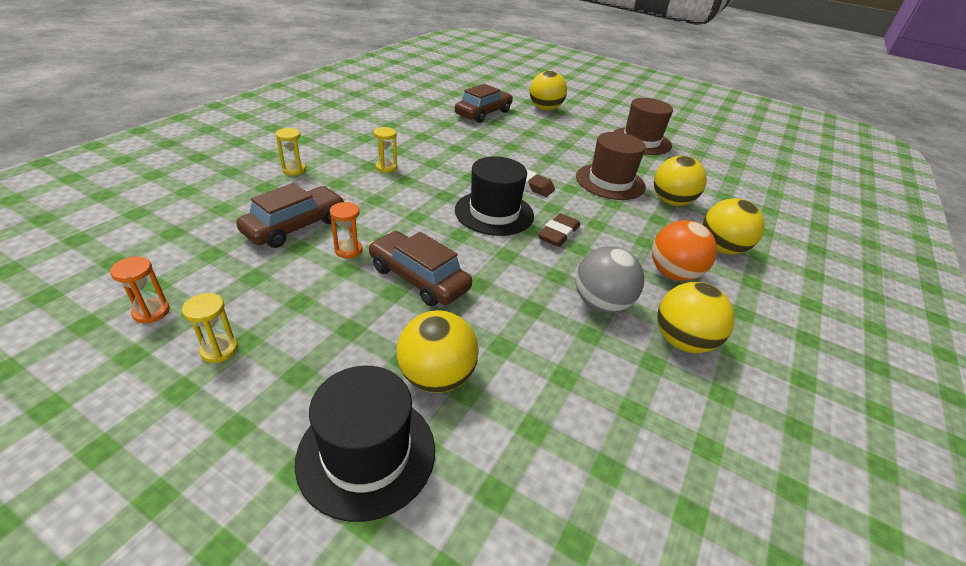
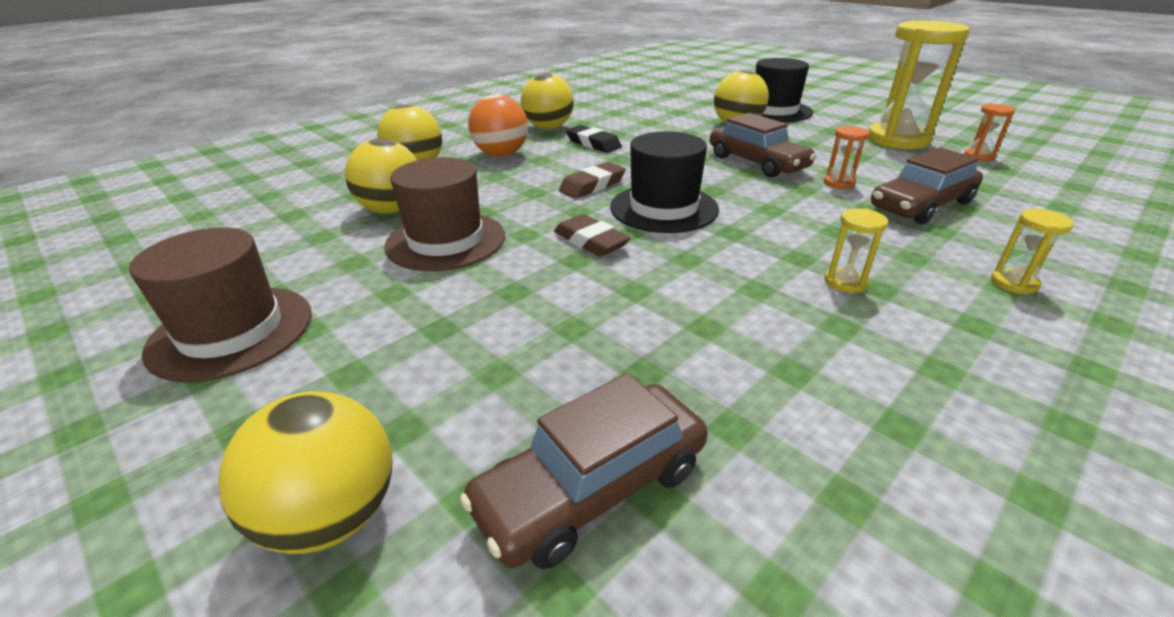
camera: 160 degrees left, 5 degrees down
(219, 350) = (897, 140): yellow hourglass -> yellow hourglass, size x2.31
(601, 304) = (593, 143): grey ball -> black eraser

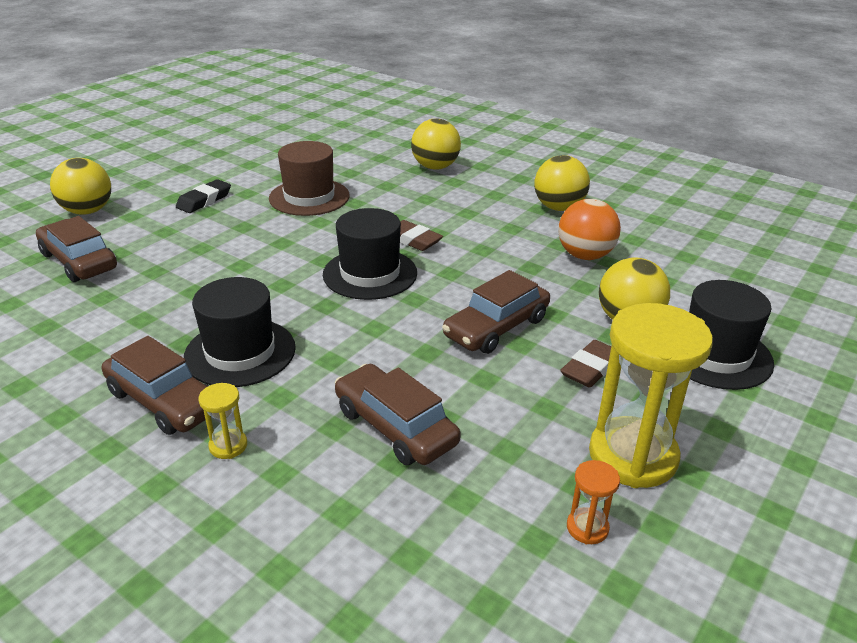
camera: 80 degrees right, 0 degrees up
(231, 331) = (214, 164): brown hat -> none
(392, 210) = (355, 173): yellow ball -> none
(501, 154) = (474, 195): orange ball -> orange ball (585, 255)
(591, 241) = (309, 246): brown eraser -> brown eraser (591, 368)
(593, 143) = (520, 233): black eraser -> black eraser (204, 200)
(839, 183) = (448, 377): orange hourglass -> none
(845, 282) = (240, 352): yellow hourglass -> black hat
(972, 331) = (164, 401): none -> brown car

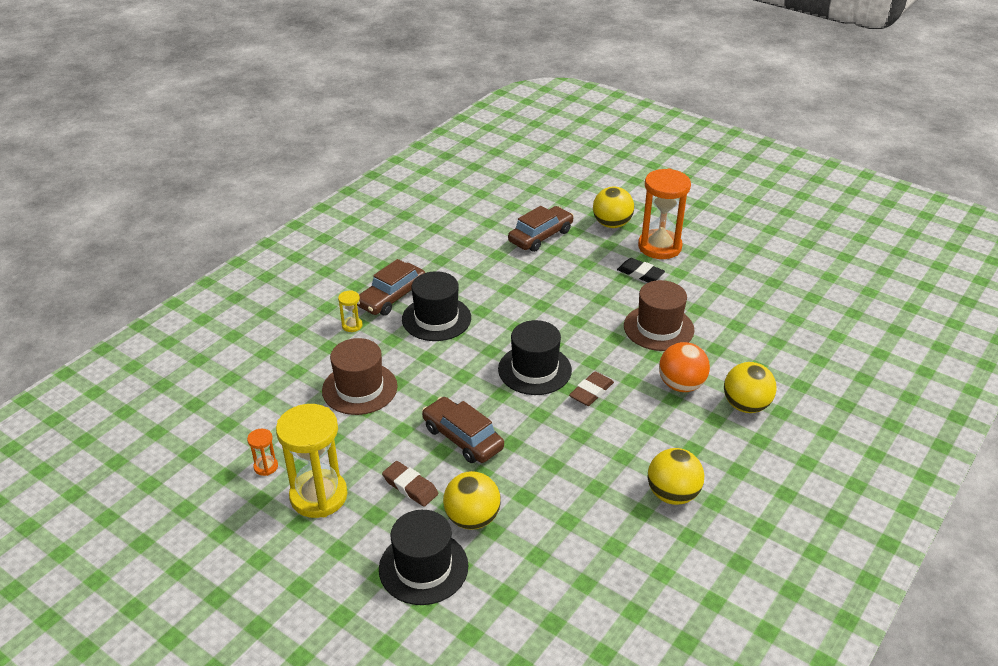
camera: 90 degrees right, 5 degrees up
(157, 186) = (659, 247): none -> orange hourglass
(395, 426) = (359, 388): brown car -> brown hat
(585, 255) = (577, 503): orange ball -> orange ball (681, 385)

